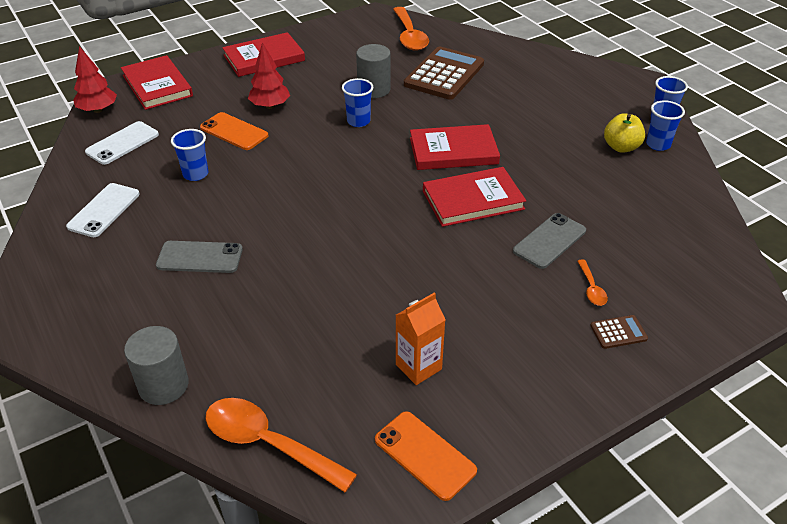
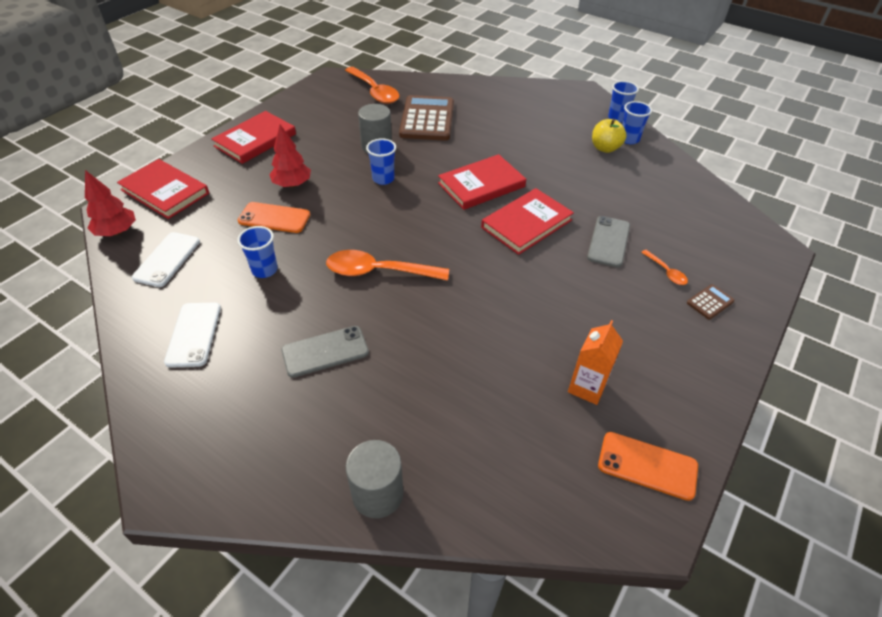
camera: 25 degrees left, 5 degrees up
(268, 443) = (513, 511): orange spoon -> orange spoon (378, 271)

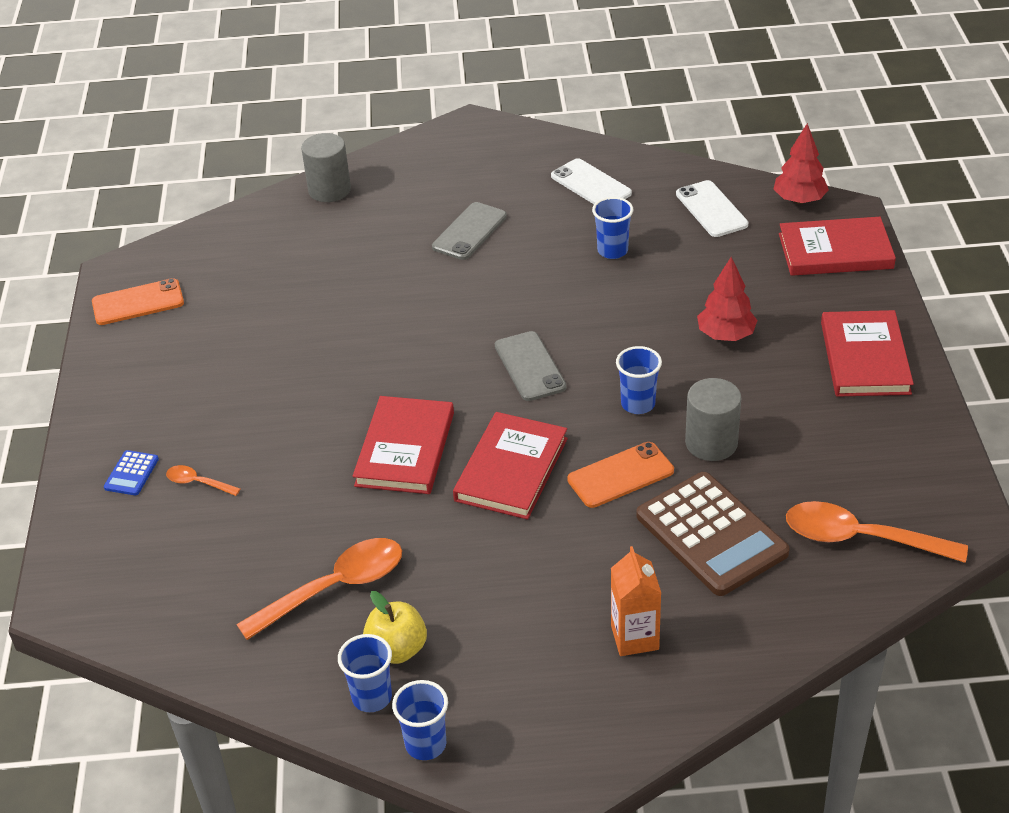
camera: 145 degrees right, 5 degrees down
(274, 218) = (682, 294): orange phone -> orange phone (620, 475)
(378, 271) = (506, 309): orange spoon -> orange spoon (335, 588)
(587, 387) = (219, 327): orange carton -> orange carton (634, 637)
(608, 241) = (289, 483): grey phone -> grey phone (530, 366)
(710, 302) = (131, 473): brown calculator -> blue calculator

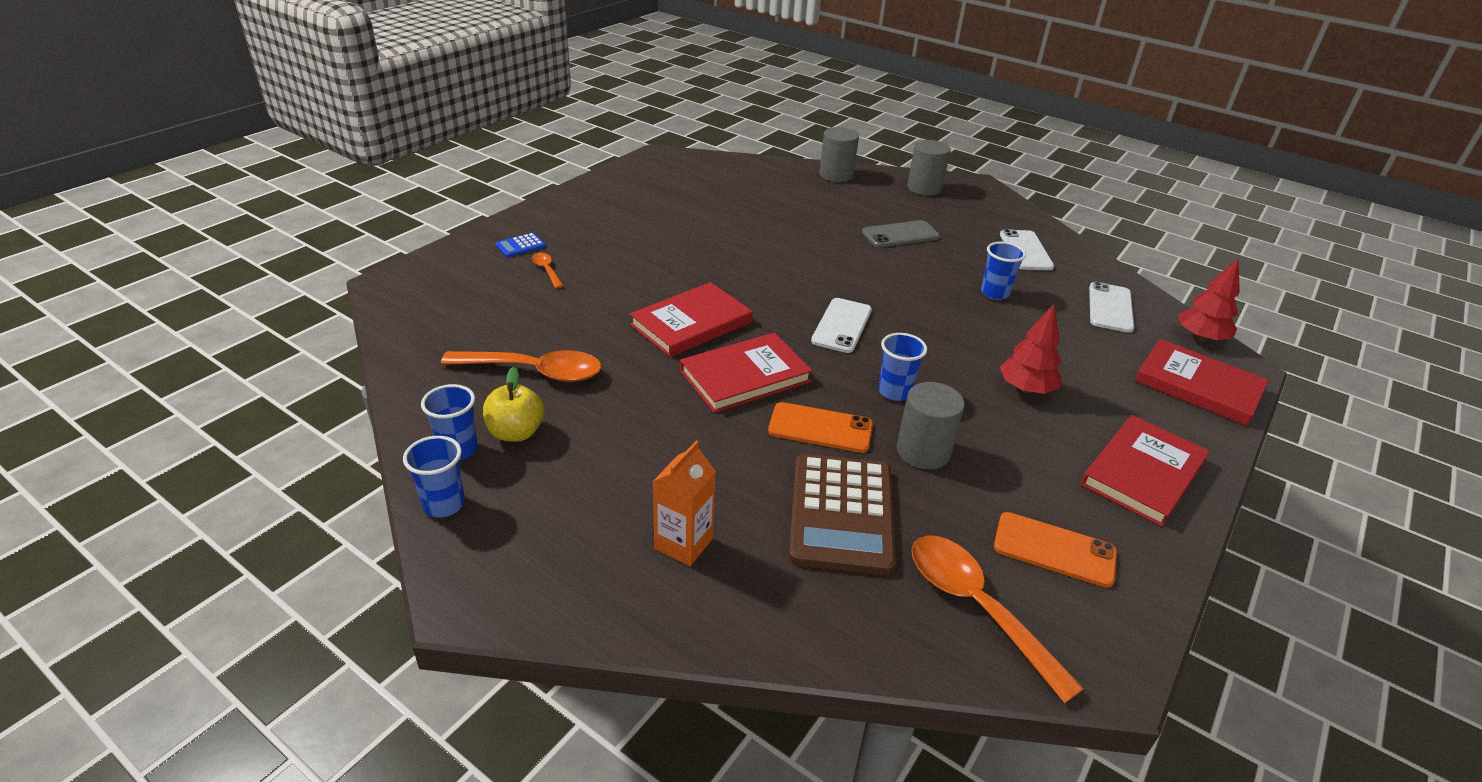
camera: 35 degrees right, 5 degrees down
(138, 302) = (648, 173): orange phone -> orange phone (1054, 550)
(430, 158) = (924, 188): none -> grey cylinder
(530, 366) = (842, 325): grey phone -> white phone

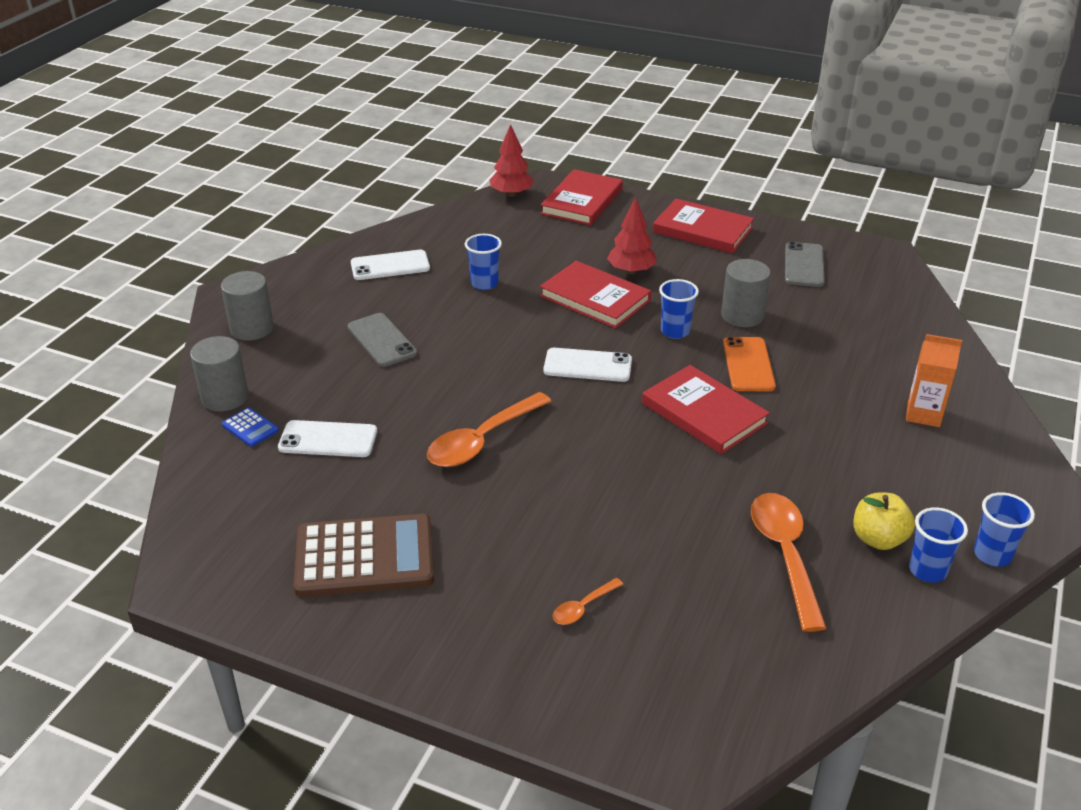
camera: 100 degrees left, 0 degrees up
(520, 246) = (531, 655): blue calculator -> blue calculator (250, 428)
(691, 323) = (636, 461): red book -> red book (595, 298)
(841, 514) = (837, 347): brown calculator -> brown calculator (364, 557)
(976, 607) = (876, 293): orange spoon -> orange spoon (482, 440)
(1054, 550) = (804, 265): orange phone -> grey phone
(1110, 307) = (482, 228): white phone -> white phone (328, 439)

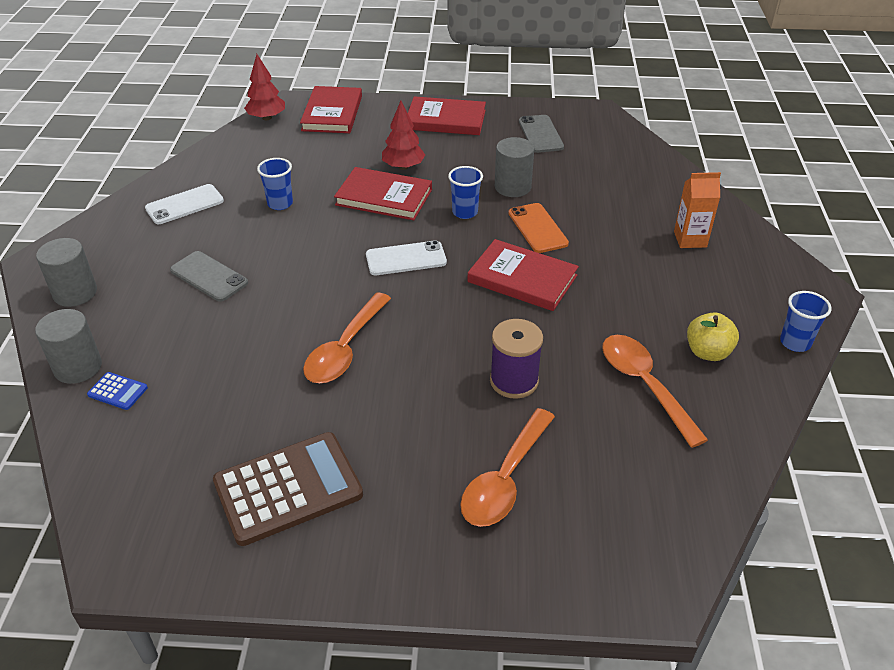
camera: 20 degrees left, 5 degrees up
(328, 439) = (200, 384): white phone -> none
(583, 607) = (505, 479): orange spoon -> orange spoon, size x2.09
(641, 514) = (514, 381): none -> purple spool
(927, 570) = (756, 368): blue cup -> none

